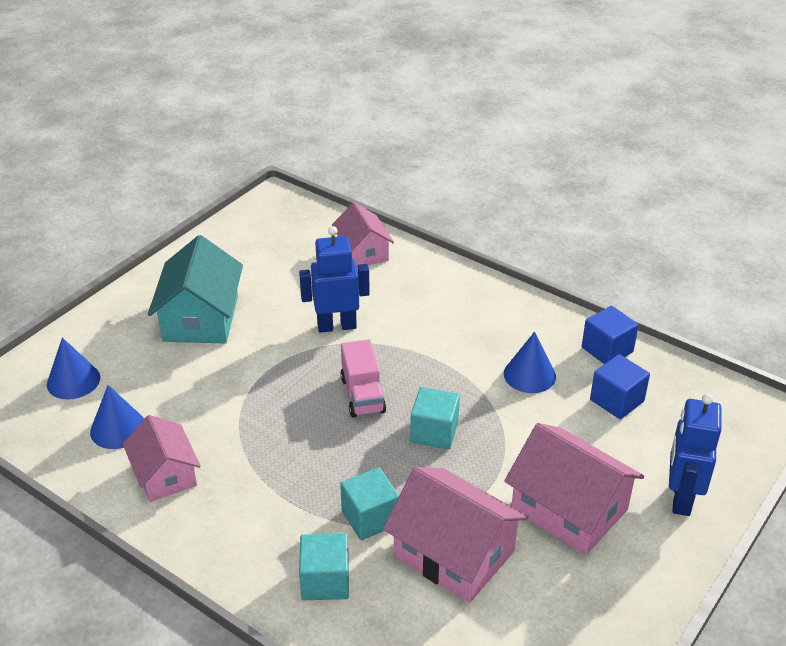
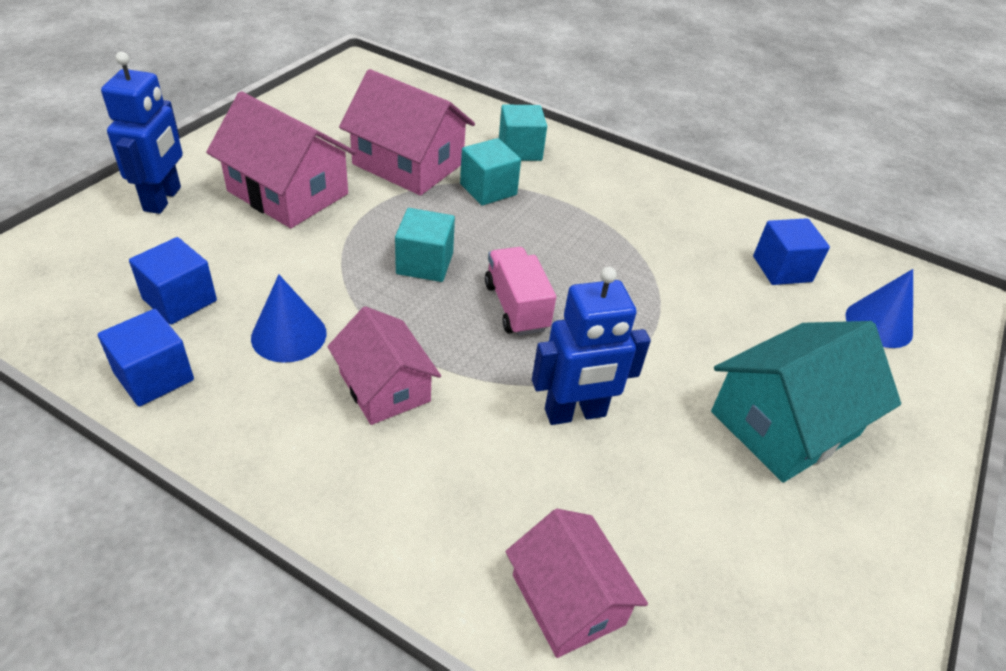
camera: 170 degrees right, 5 degrees up
(118, 428) = (782, 269): blue cone -> blue cube
(165, 474) = (702, 226): pink house -> pink house (384, 387)
(200, 318) = (785, 423): turquoise house -> turquoise house turned 60 degrees clockwise

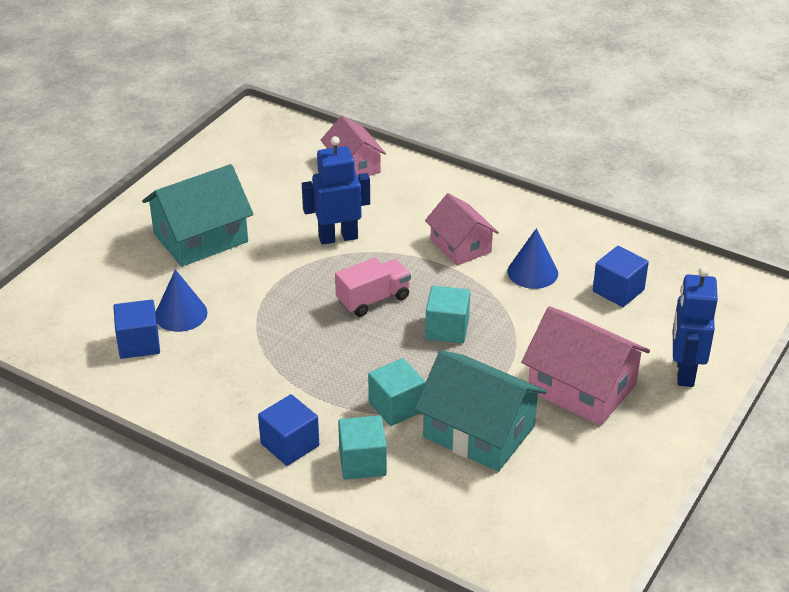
camera: 175 degrees left, 5 degrees down
(154, 376) = (605, 245): blue cube -> blue cube (290, 444)
(408, 164) = (479, 432): pink house -> turquoise house
(516, 307) = (373, 299): pink truck -> pink truck turned 105 degrees counterclockwise
(878, 324) = (85, 303): blue cone -> blue cone (181, 314)

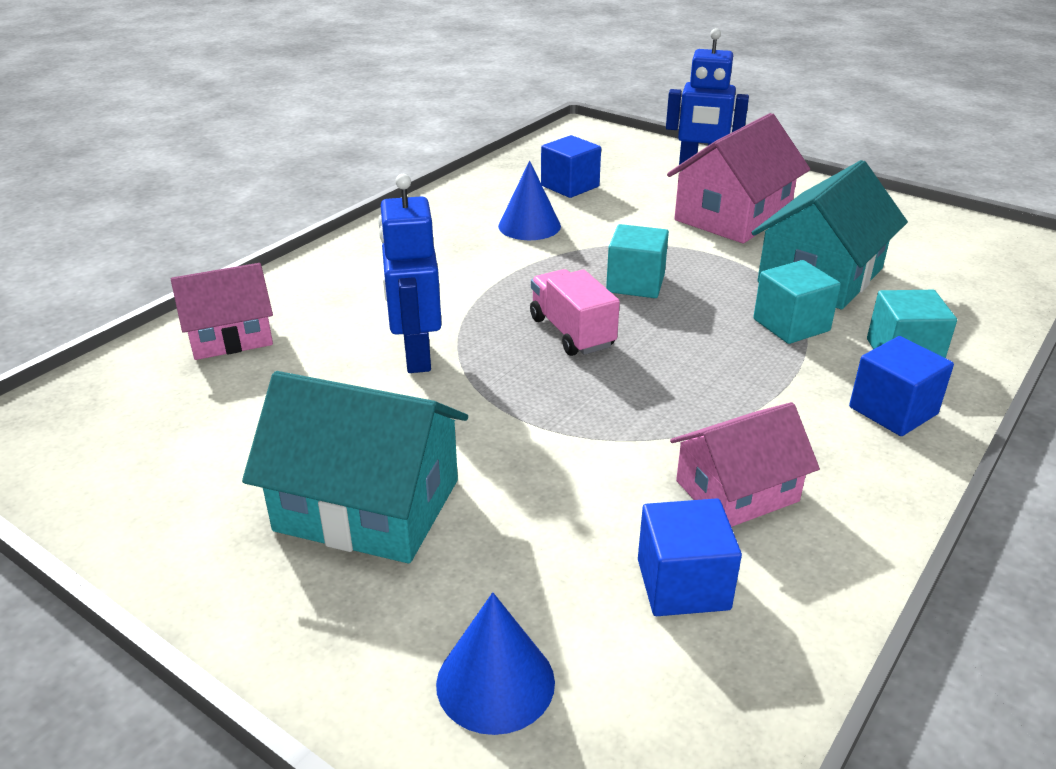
camera: 85 degrees left, 5 degrees down
(181, 314) = (596, 528): blue cone -> blue cone (495, 682)
(200, 238) = (367, 505): turquoise house -> turquoise house turned 45 degrees counterclockwise
(460, 246) = (465, 265): pink house -> pink house (737, 491)

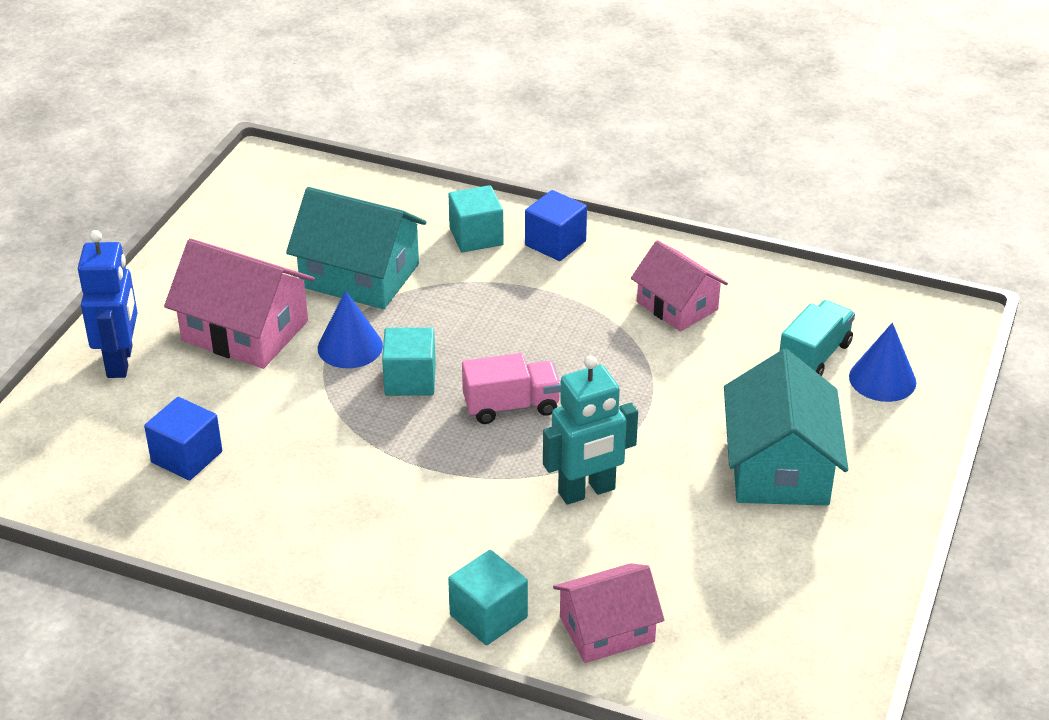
camera: 105 degrees left, 5 degrees up
(230, 336) = (607, 629): pink house -> pink house turned 75 degrees counterclockwise
(416, 356) = (587, 491): blue robot -> turquoise robot
(529, 226) = (303, 470): blue cone -> blue cone (350, 347)
(572, 332) = (511, 406): pink truck -> pink truck turned 150 degrees counterclockwise
(581, 610) = (814, 356): none -> turquoise truck
(683, 584) = (772, 321): blue cube -> none
(791, 325) = (453, 289): turquoise cube -> turquoise cube (488, 616)

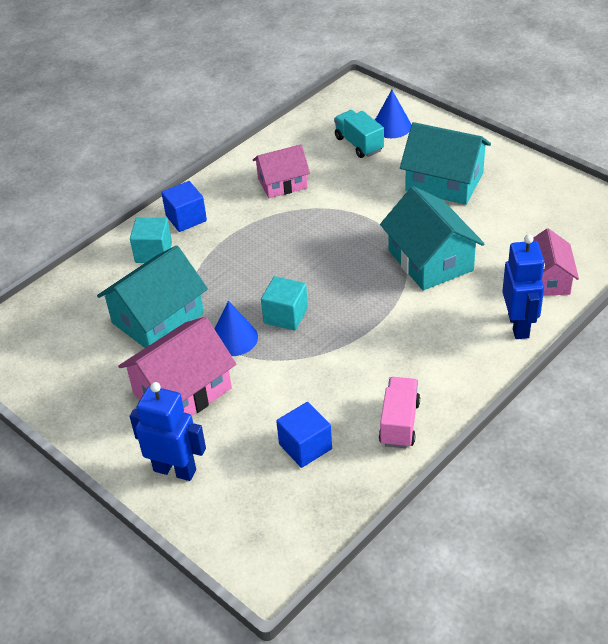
camera: 65 degrees left, 5 degrees up
(488, 616) = (519, 325): turquoise cube -> blue robot
(511, 406) = (337, 274): pink truck -> pink truck (399, 423)
(587, 491) = (430, 260): turquoise robot -> turquoise house

